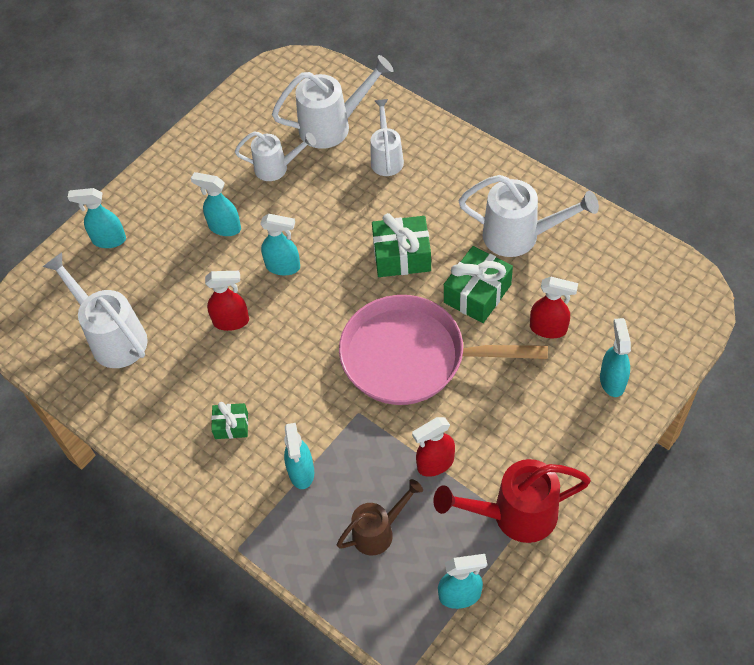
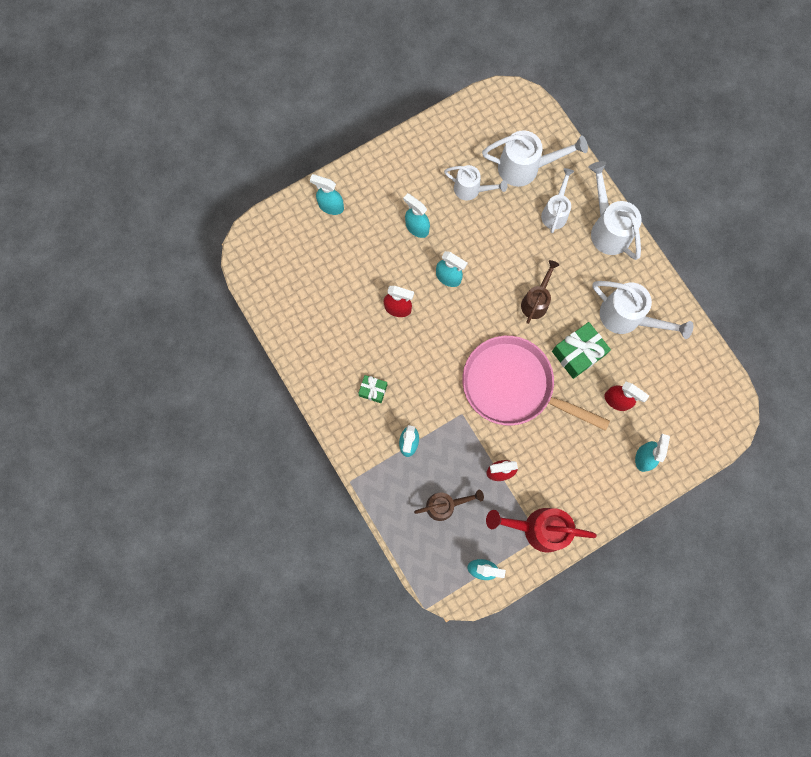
camera: 15 degrees right, 20 degrees up
(113, 337) = (312, 289): white watering can -> white watering can (607, 228)
(402, 256) = (536, 301): green gift -> brown watering can

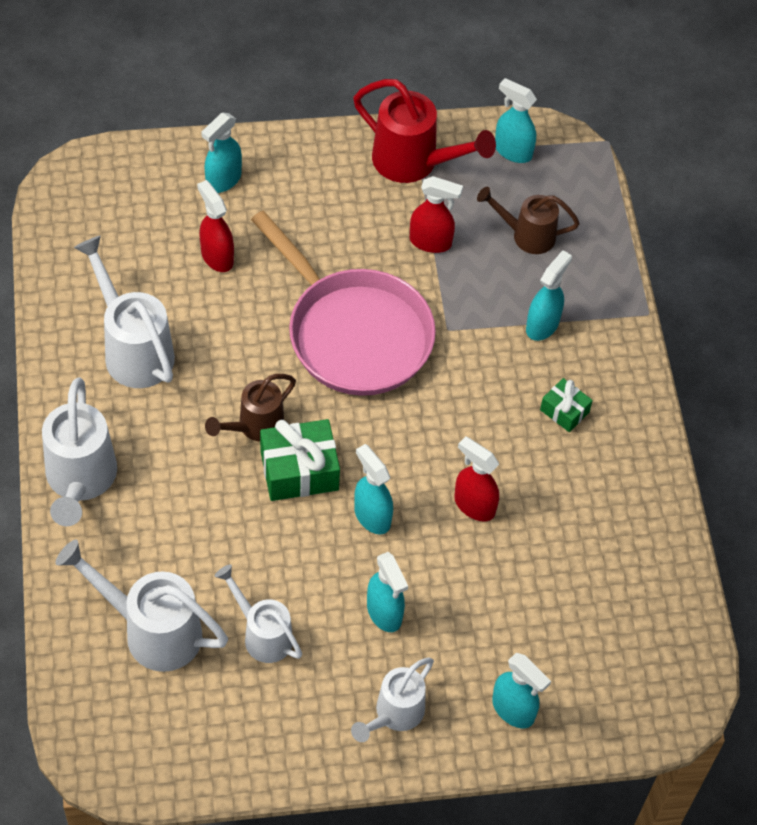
camera: 160 degrees left, 20 degrees down
(555, 212) = (146, 540): white watering can -> white watering can (394, 714)
(578, 353) = (235, 334): green gift -> green gift (299, 470)

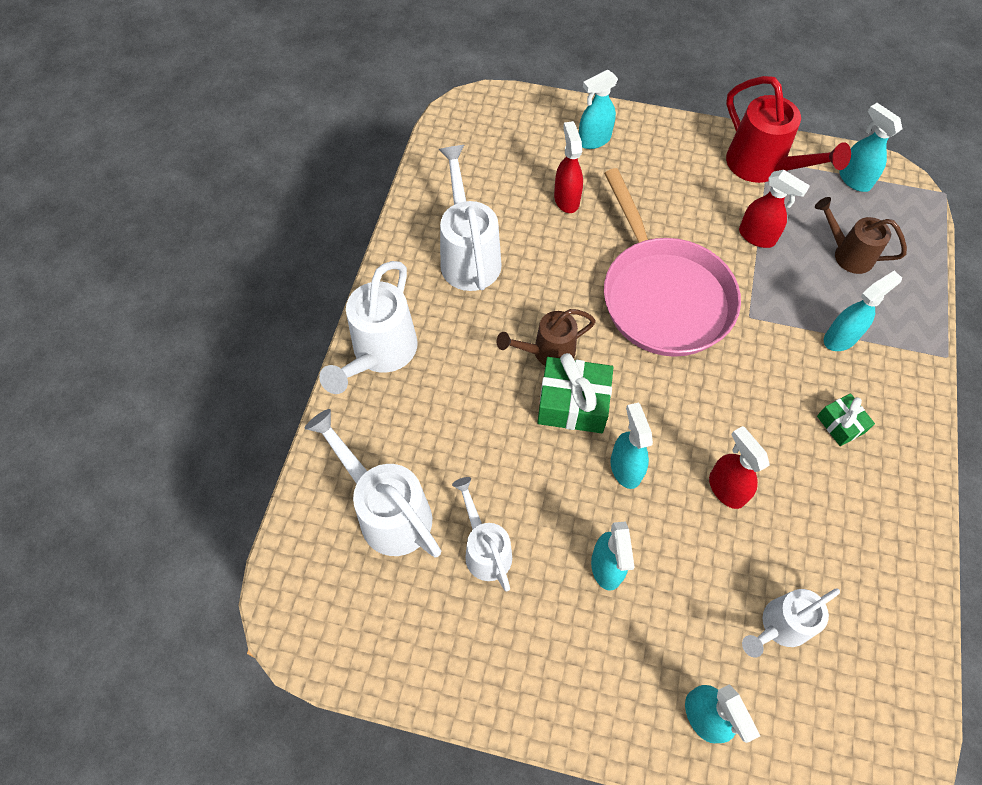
camera: 25 degrees right, 5 degrees up
(394, 714) = (582, 677): white watering can -> white watering can (779, 626)

